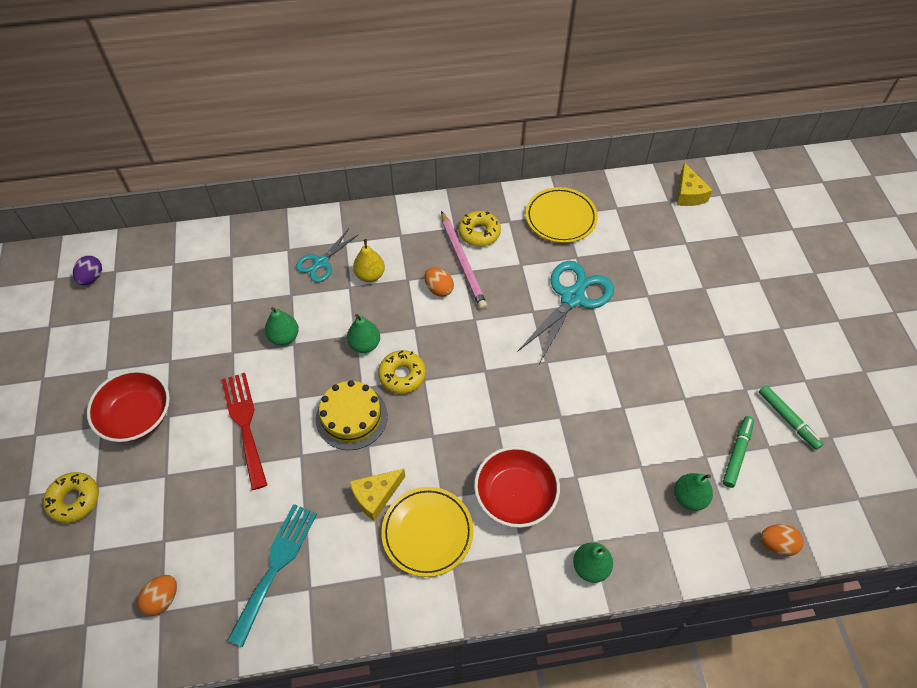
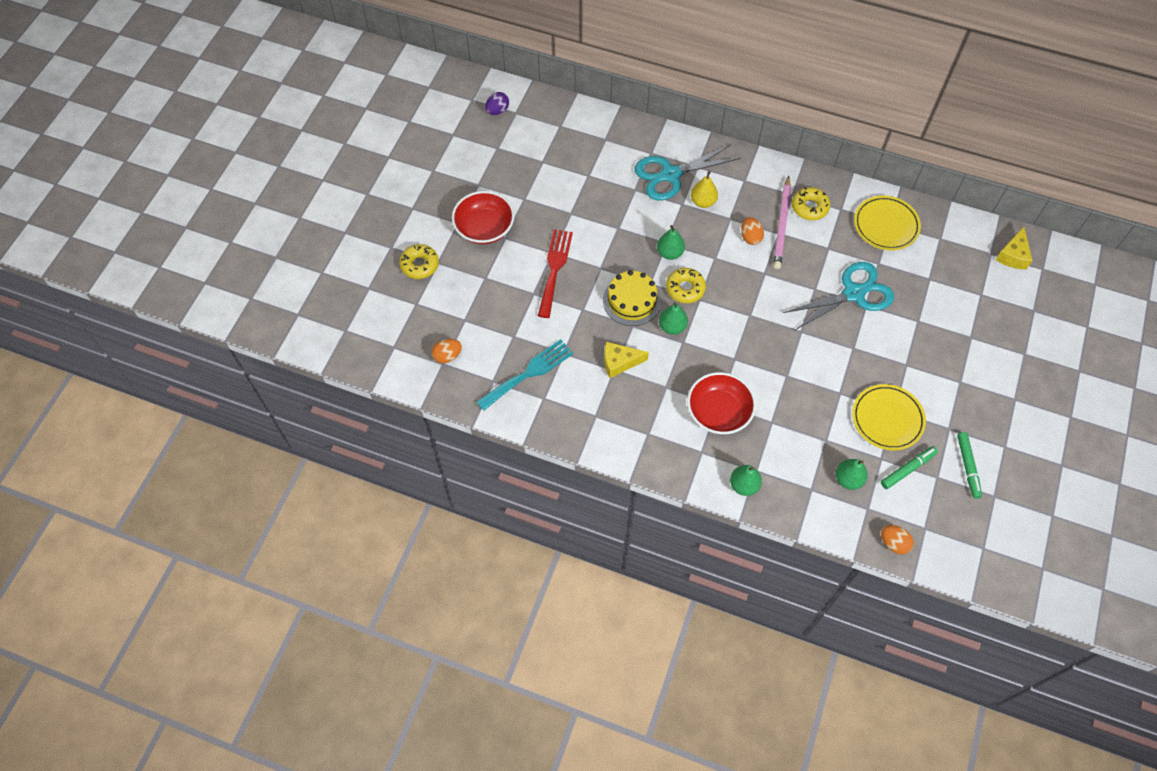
camera: 30 degrees right, 5 degrees up
(284, 337) = (613, 219): green pear -> green pear (672, 327)
(321, 262) = (670, 175): turquoise scissors -> turquoise scissors, size x1.68
(427, 532) = (642, 404): yellow plate -> yellow plate (887, 419)

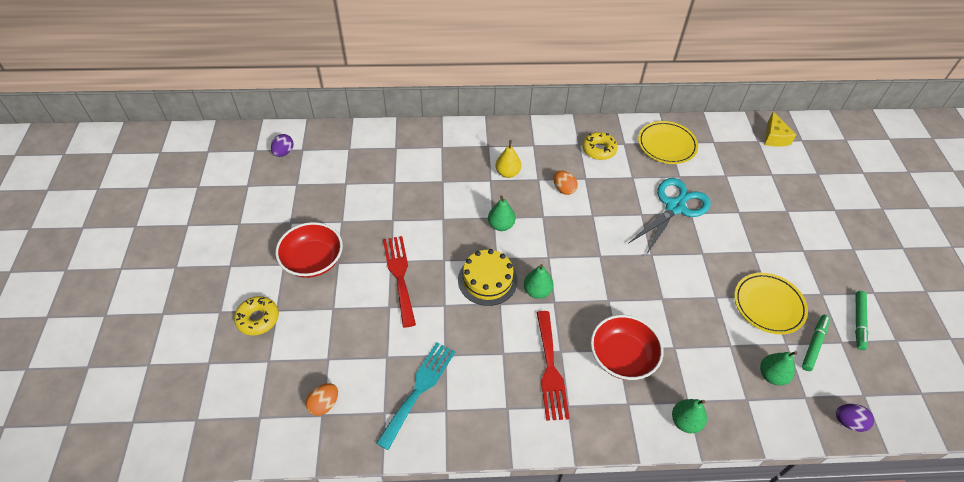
camera: 25 degrees left, 10 degrees down
(619, 362) = (505, 344): yellow cheese -> none
(648, 399) = (550, 369): none -> red fork
(670, 175) = (468, 159): turquoise scissors -> none
(685, 289) = (531, 252): yellow donut -> none
(782, 225) = (584, 171): pink pencil -> none
(893, 543) = (848, 422): orange egg -> purple egg
(967, 467) = (858, 322): green marker -> green marker turned 45 degrees clockwise

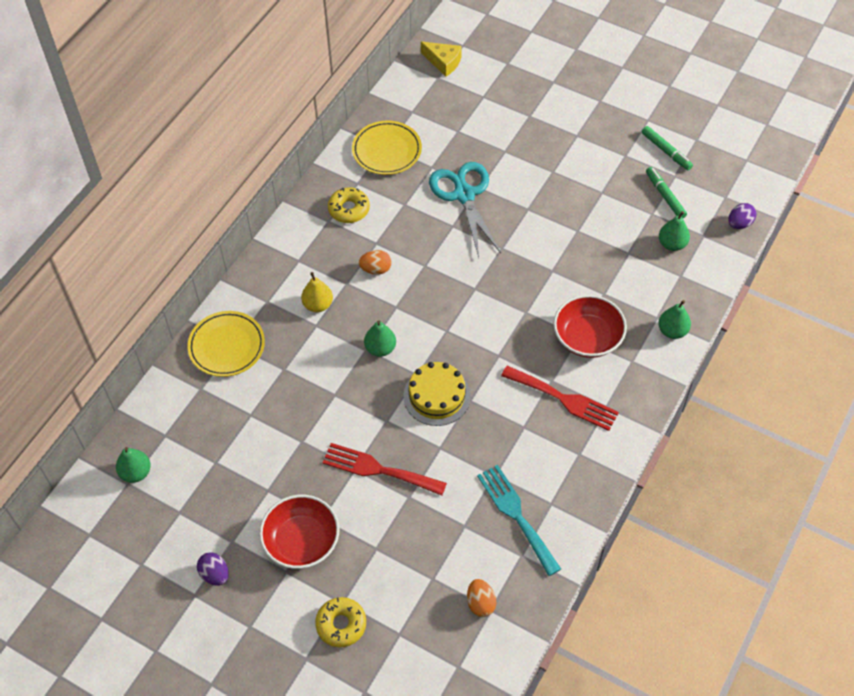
camera: 55 degrees left, 5 degrees up
(284, 152) = (118, 505): purple egg -> purple egg (215, 574)
(537, 291) = (478, 362): green pear -> green pear (136, 472)
(768, 305) = (610, 199): yellow plate -> yellow plate (227, 346)

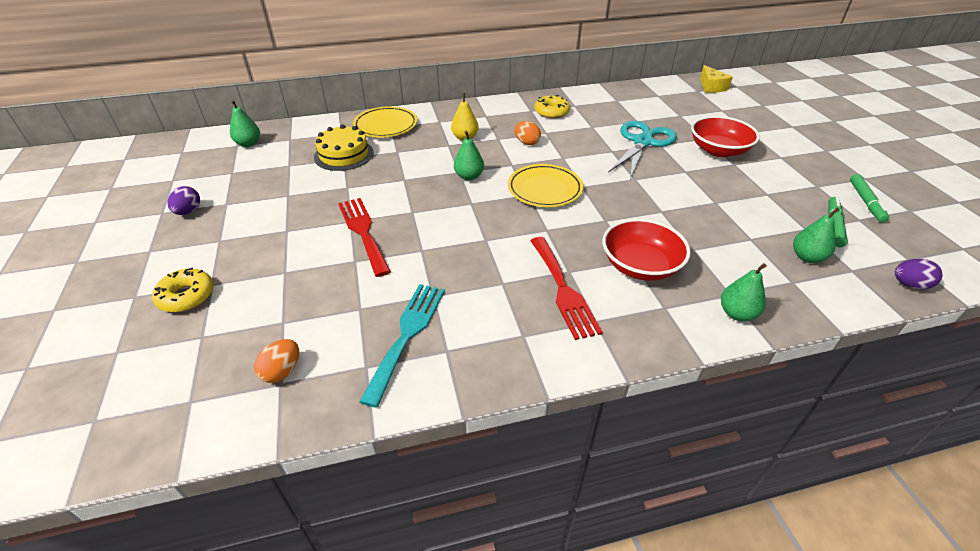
camera: 45 degrees right, 15 degrees down
(301, 541) = (255, 232): red bowl -> red bowl (718, 150)
(387, 151) = (615, 102): yellow plate -> yellow plate (544, 189)
(437, 396) = (466, 222): yellow cake -> yellow cake (344, 155)

